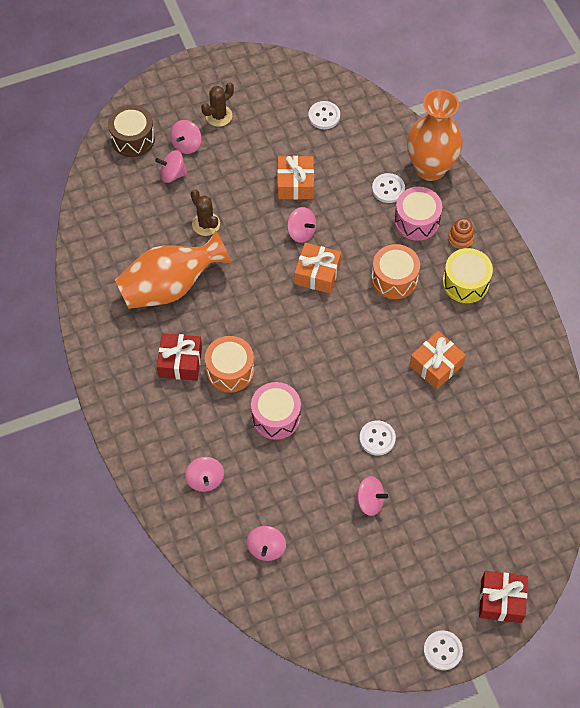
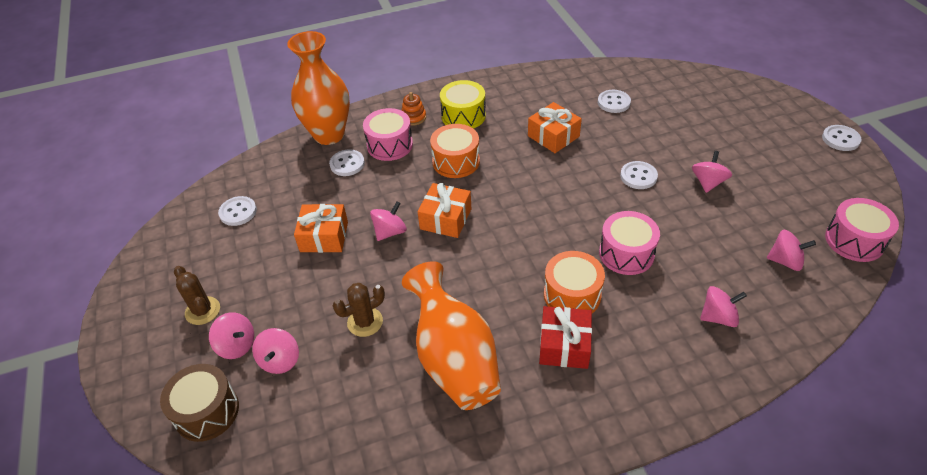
camera: 85 degrees left, 15 degrees down
(291, 616) = (854, 240): none -> pink drum
(496, 427) = (613, 102): none -> white button
(501, 600) = (778, 105): red gift -> none

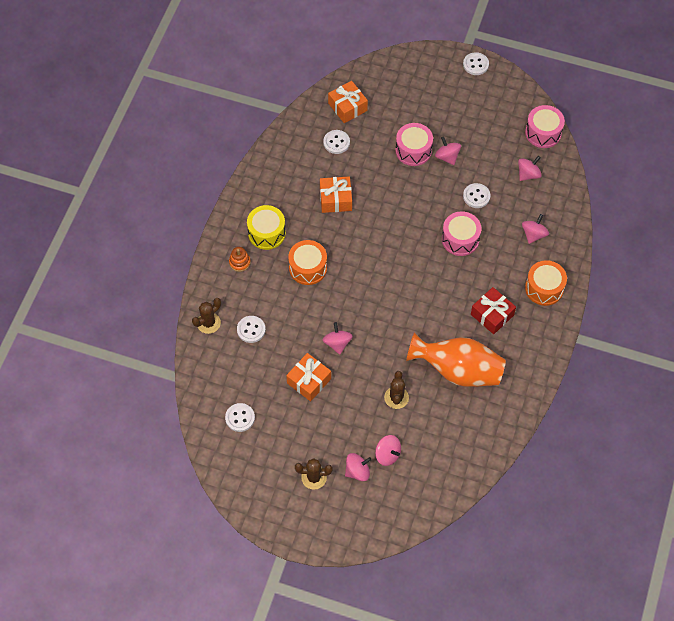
camera: 55 degrees left, 15 degrees up
(207, 411) = (392, 507): brown drum -> none
(329, 135) = (208, 323): orange vase -> brown cactus
(390, 145) = (255, 294): pink drum -> pink drum (413, 150)
(445, 219) = (353, 307): orange gift -> orange gift (347, 107)
(572, 295) = (464, 287): orange drum -> orange drum (544, 288)
(638, 176) = (411, 185): white button -> white button (476, 196)

